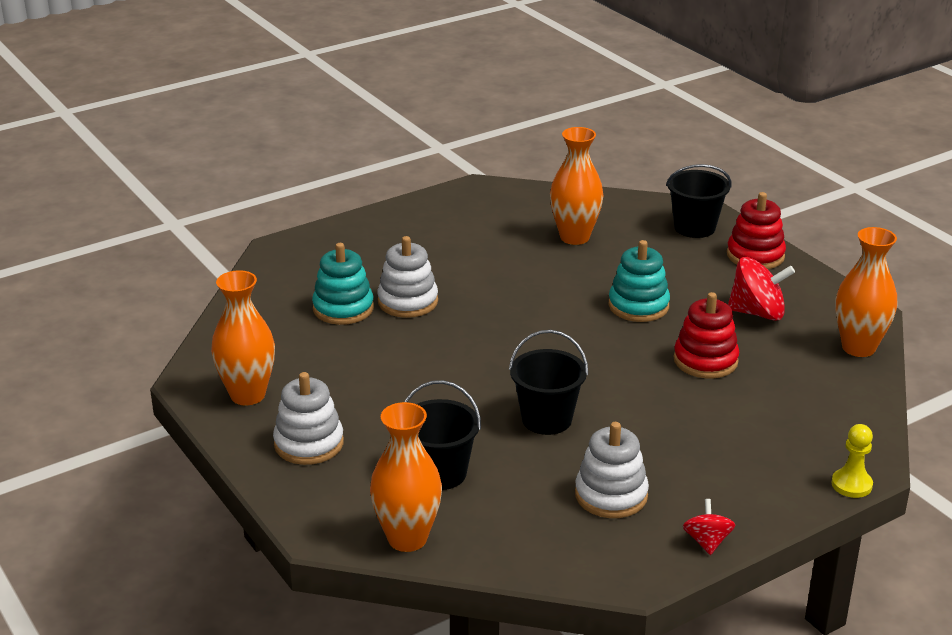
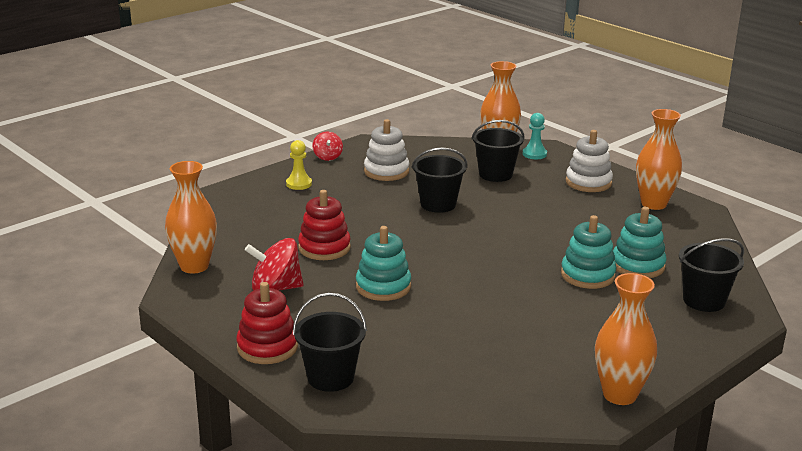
camera: 170 degrees right, 5 degrees down
(307, 266) = (704, 301): none -> black bucket
(353, 517) = (534, 154): none -> turquoise pawn
(408, 302) = (587, 275): white stacking toy -> turquoise stacking toy
(574, 237) = (460, 353): orange vase -> orange vase (619, 395)
(851, 484) = (233, 185): yellow pawn -> yellow pawn (299, 184)

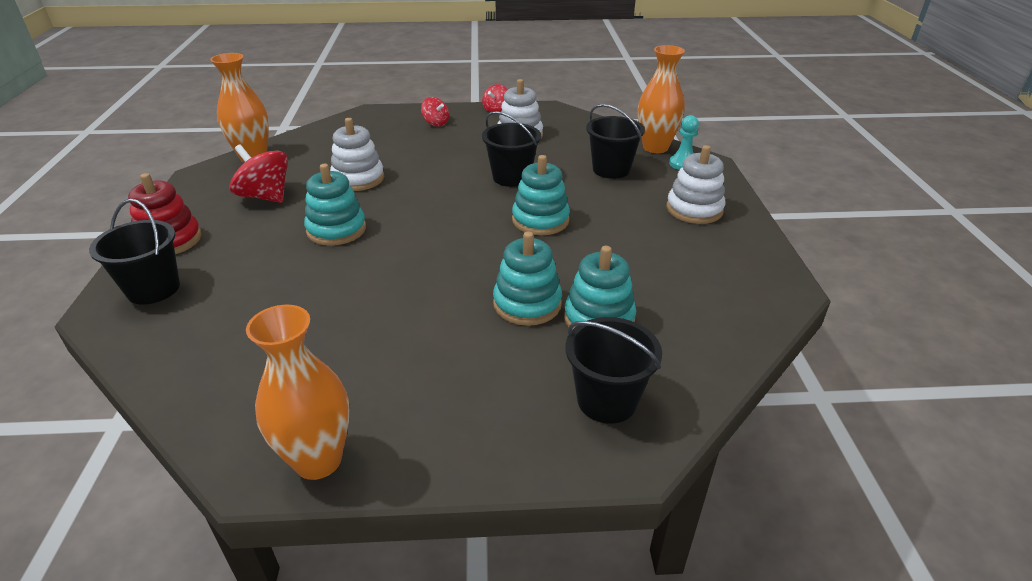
camera: 40 degrees right, 10 degrees up
(299, 184) = (436, 123): yellow pawn -> red spinning top
(324, 248) = (358, 179): red stacking toy -> white stacking toy
(509, 225) = (540, 220): none -> turquoise stacking toy
(653, 204) = (733, 259): orange vase -> none

